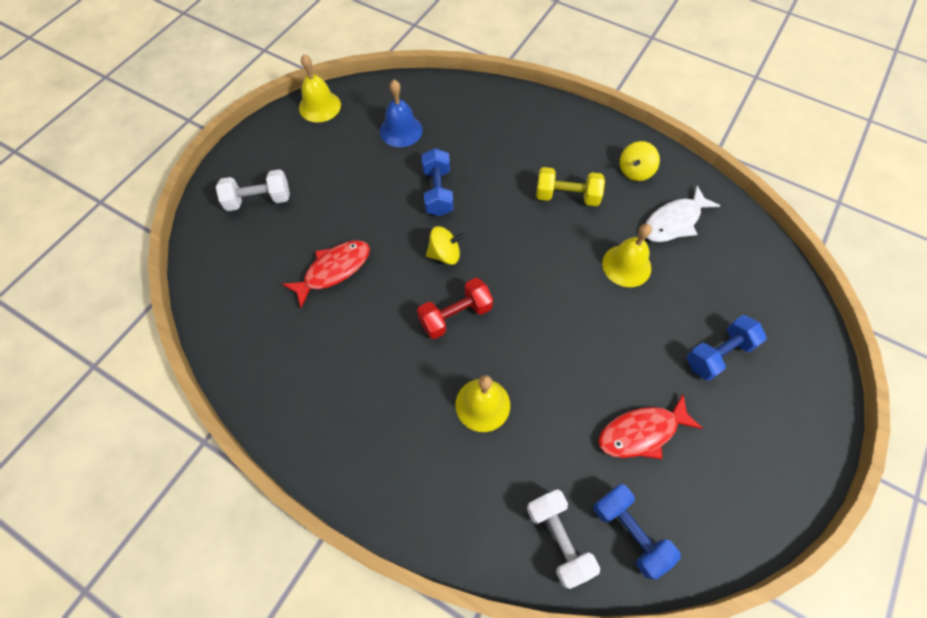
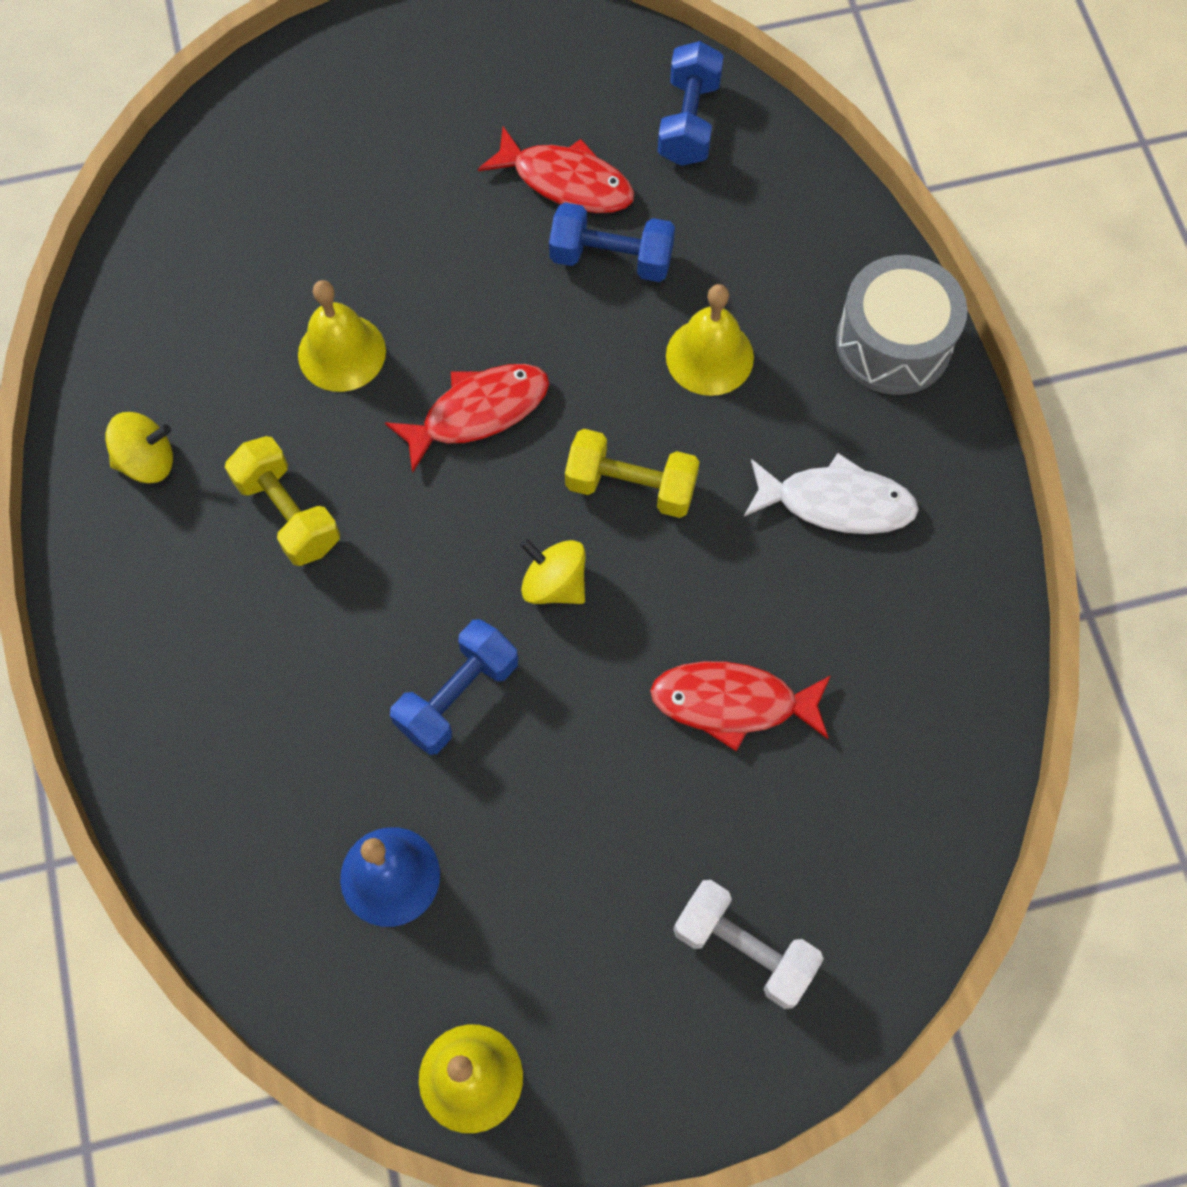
camera: 135 degrees left, 5 degrees up
(403, 497) = (893, 343): none -> grey drum
(455, 315) = (631, 486): red dumbbell -> yellow dumbbell
(548, 290) = (478, 412): none -> red fish
(558, 539) = (766, 174): white dumbbell -> none
(674, 221) = (203, 348): white fish -> white fish (836, 503)
(718, 354) = (379, 173): blue dumbbell -> blue dumbbell (611, 258)

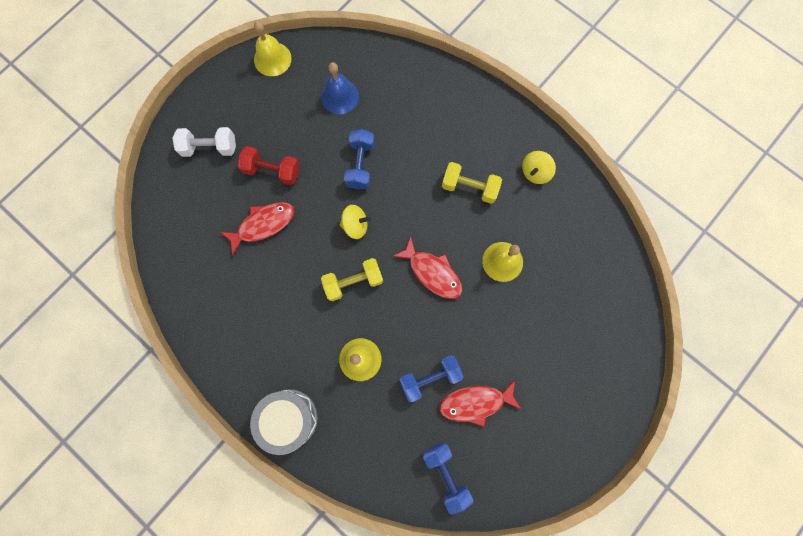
camera: 145 degrees right, 10 degrees up
(478, 412) = (432, 272): red fish -> red fish turned 75 degrees counterclockwise
(643, 804) = (272, 171): none -> red dumbbell
(836, 503) = (271, 328): white fish -> none

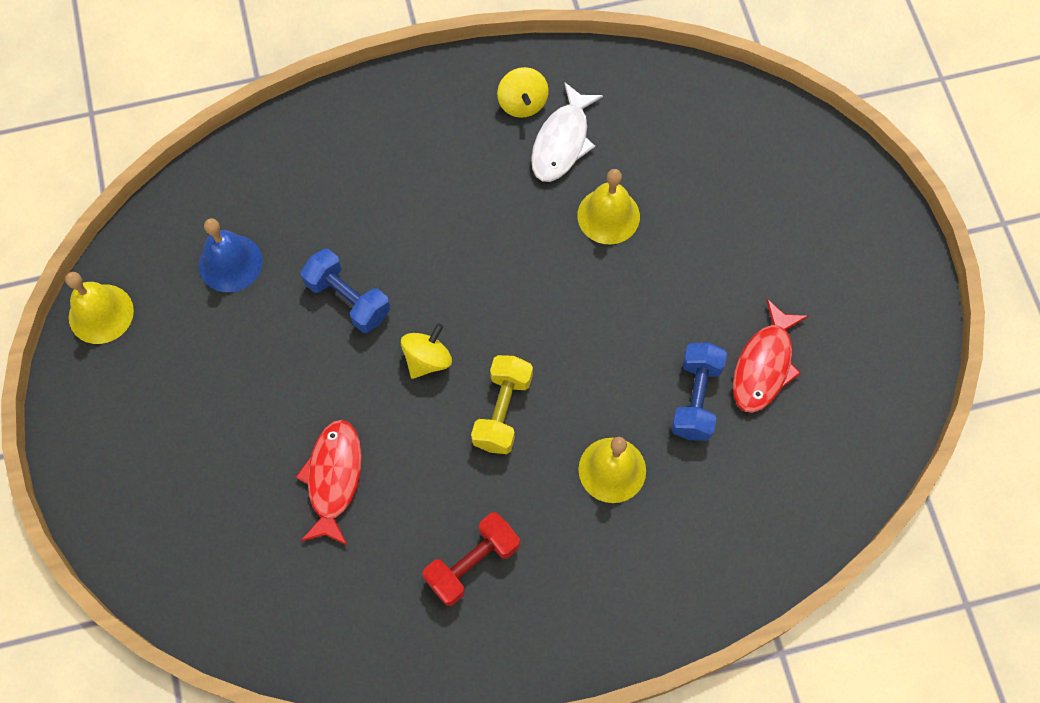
camera: 55 degrees left, 10 degrees down
(210, 148) = (162, 480): white dumbbell -> none
(272, 171) = (265, 417): red dumbbell -> red dumbbell (472, 563)
(289, 418) = (628, 613): grey drum -> none
(432, 272) = (561, 307): red fish -> none
(446, 473) = (829, 459): blue dumbbell -> none
(469, 187) = (483, 190): yellow dumbbell -> none
(528, 208) = (562, 141): none -> white fish

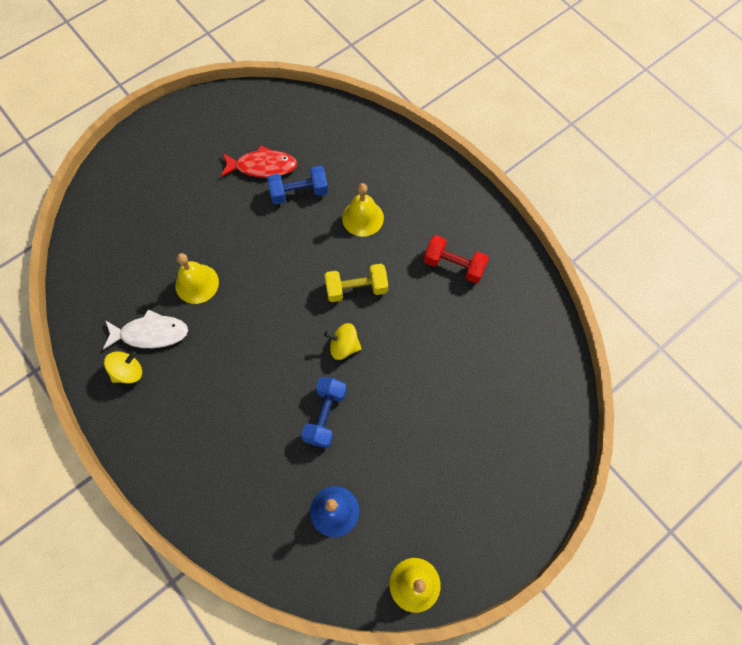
camera: 115 degrees left, 0 degrees up
(334, 478) = (446, 364): red fish -> none

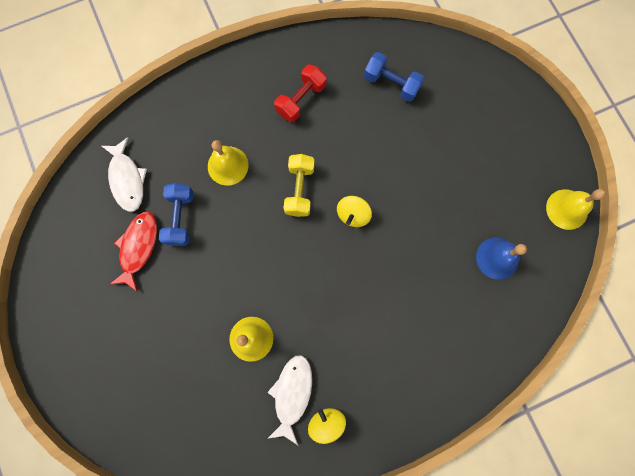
camera: 75 degrees left, 10 degrees up
(324, 139) = (127, 179): none -> white fish
(325, 415) = (413, 246): blue dumbbell -> blue dumbbell (391, 84)

